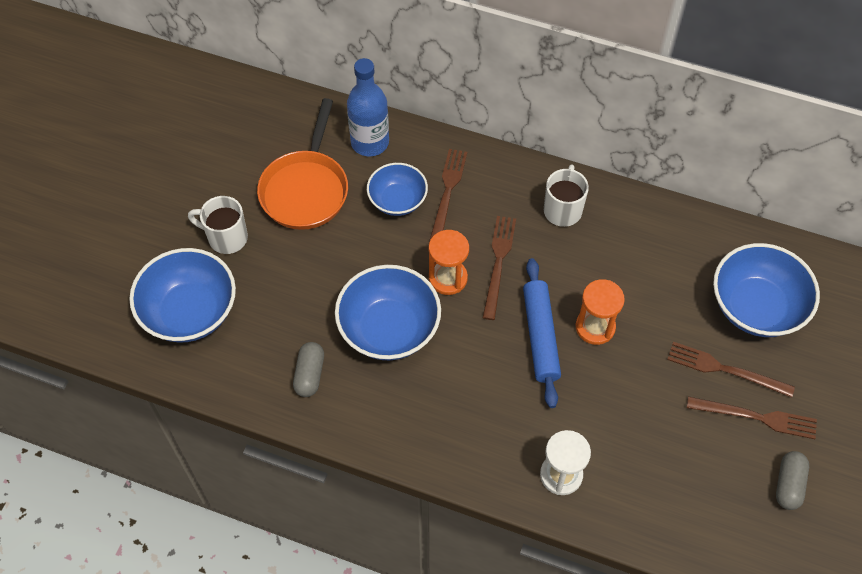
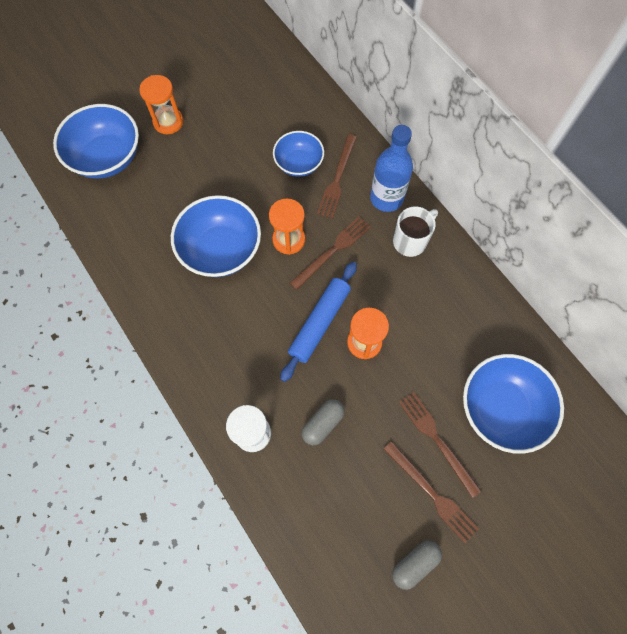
camera: 35 degrees right, 10 degrees up
(226, 237) = (168, 122): white mug -> orange hourglass
(306, 189) = (244, 120): orange pan -> none
(309, 374) = (145, 247): grey capsule -> grey capsule (323, 423)
(370, 142) = (312, 112): blue bottle -> blue bottle (386, 198)
(447, 193) = (337, 179): brown fork -> brown fork turned 150 degrees clockwise

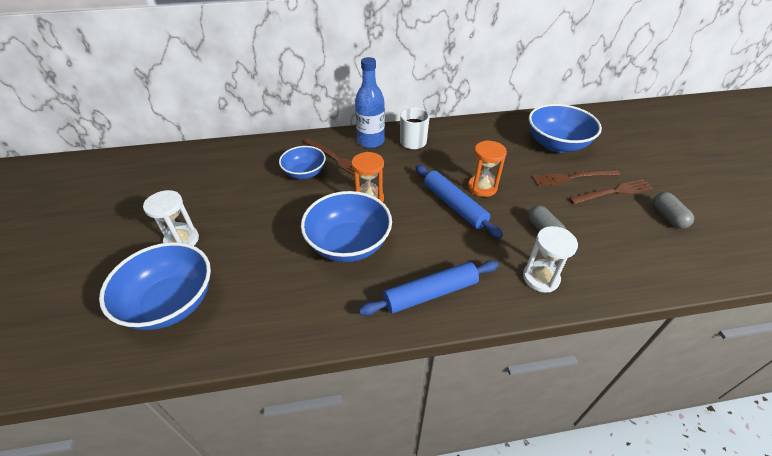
camera: 65 degrees left, 25 degrees down
(168, 122) = (182, 240): orange hourglass -> white hourglass
(193, 340) = (430, 293): none -> blue rolling pin
(332, 251) = (395, 179): brown fork -> none

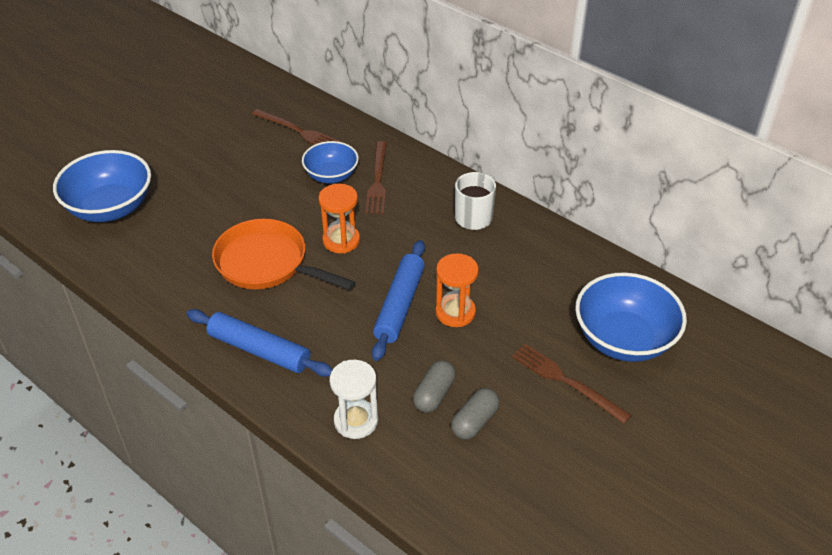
camera: 50 degrees right, 0 degrees up
(182, 240) = (173, 166): white hourglass -> none
(348, 244) = (267, 263): blue bowl -> orange pan
(370, 141) = (436, 187): blue bottle -> none
(613, 192) = (578, 431): brown fork -> brown fork (298, 131)
(667, 217) = (584, 500): grey capsule -> grey capsule (474, 421)

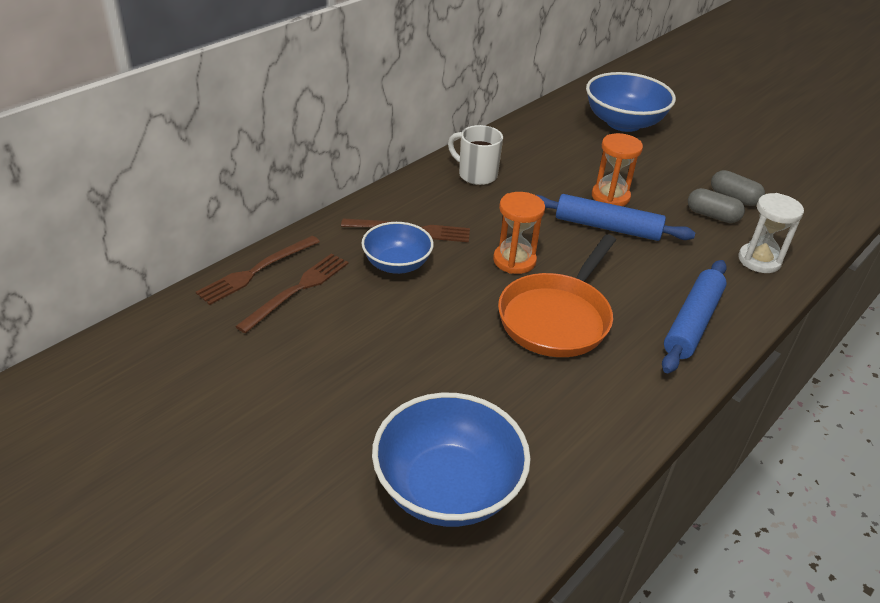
camera: 90 degrees left, 5 degrees down
(566, 381) = (676, 152): brown fork -> brown fork (256, 271)

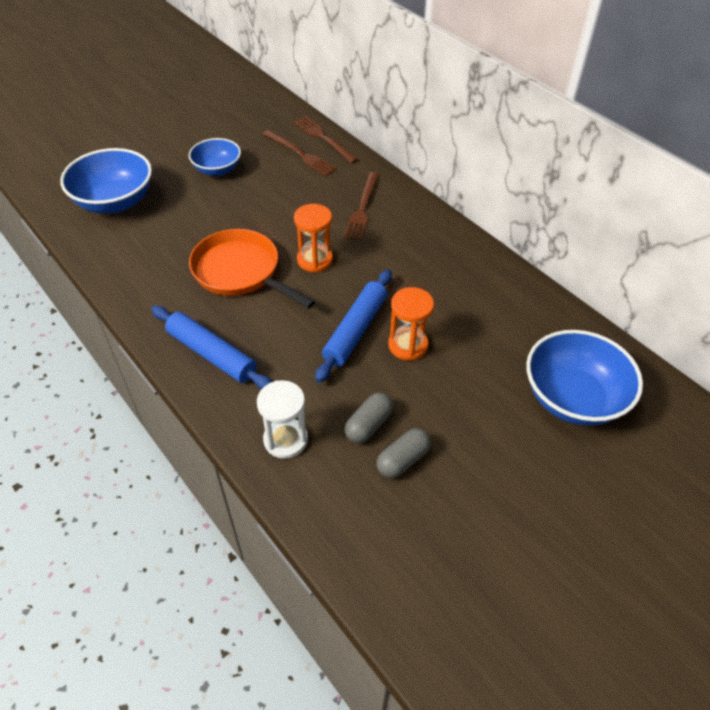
camera: 100 degrees right, 10 degrees up
(397, 264) = (320, 198): blue bowl -> blue bowl (217, 170)
(476, 175) = (447, 255): white mug -> none

